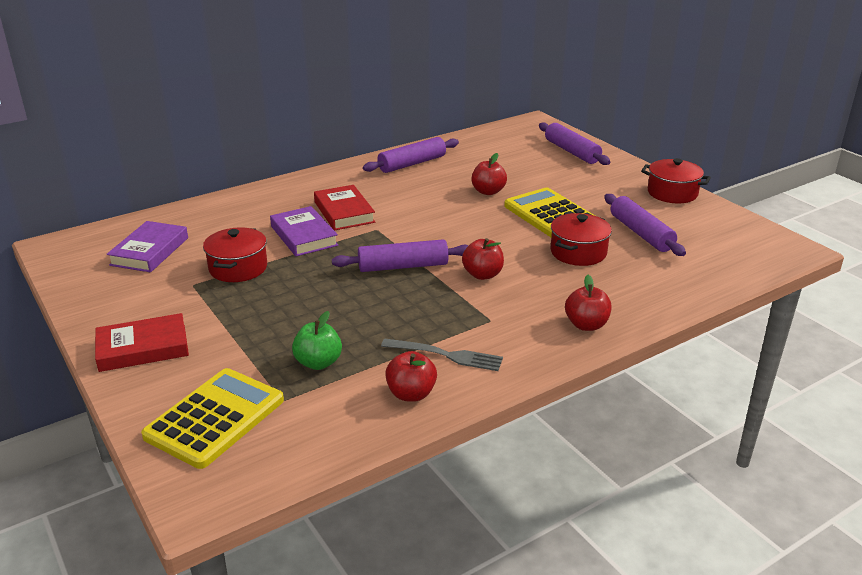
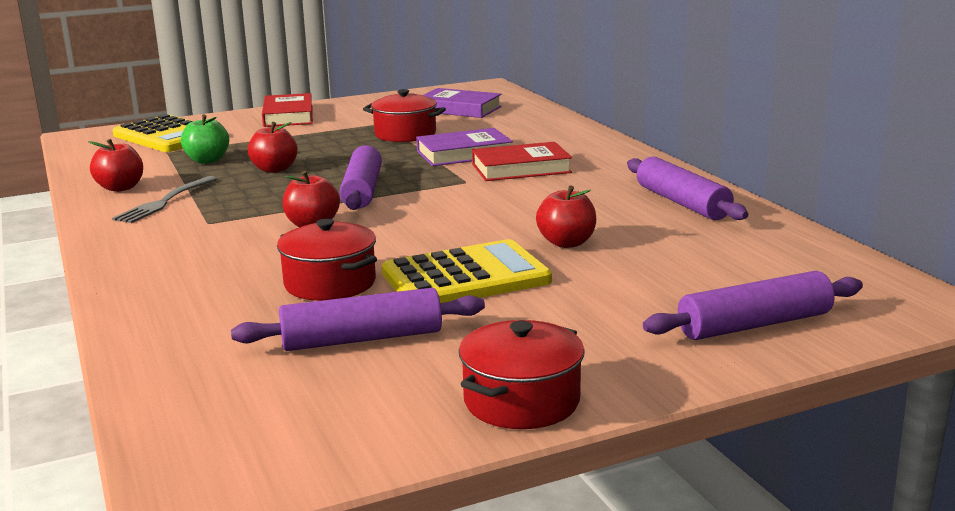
camera: 100 degrees right, 10 degrees down
(586, 325) = (145, 267): red apple -> red apple (274, 169)

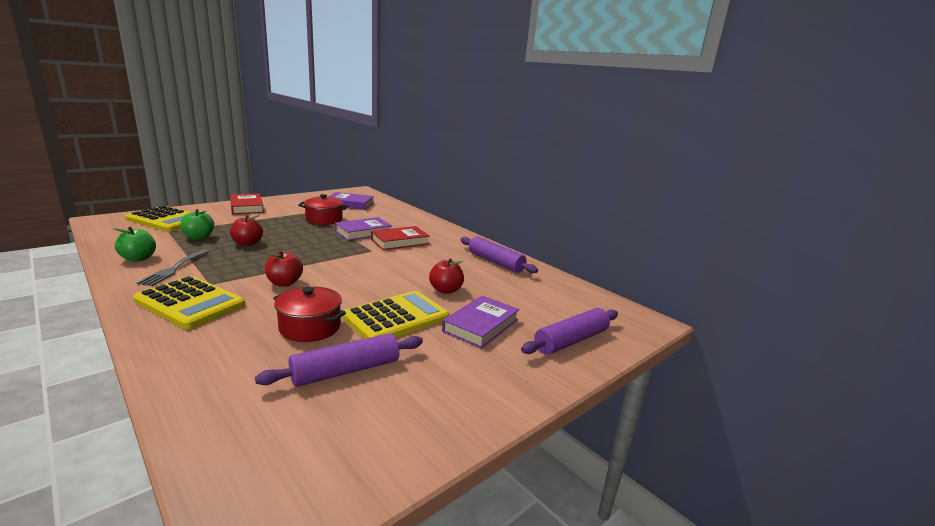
camera: 20 degrees left, 0 degrees up
(120, 188) = (138, 258): red apple -> green apple
(175, 246) = (190, 303): none -> yellow calculator
(362, 191) = (310, 258): purple rolling pin -> none
(521, 401) = (468, 411): red pot -> none
(601, 295) = (481, 325): none -> purple book

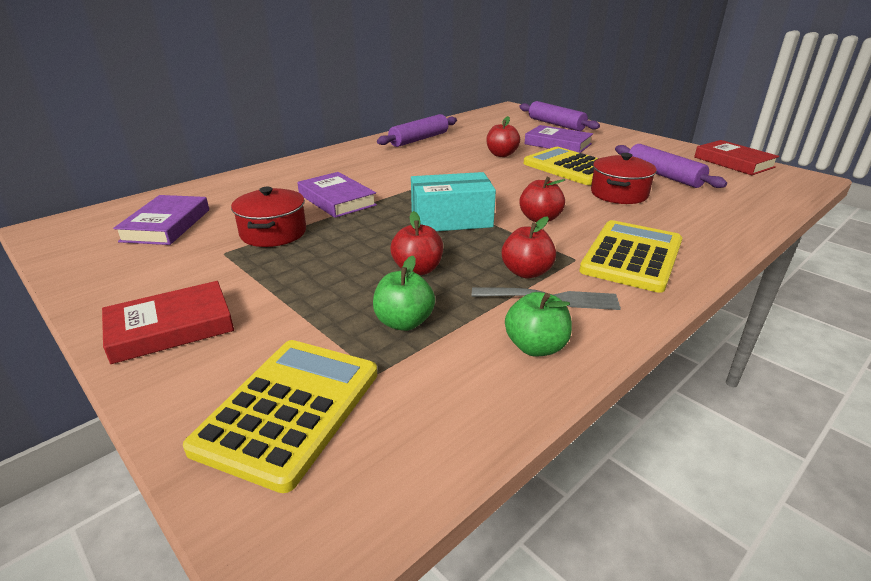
camera: 90 degrees left, 10 degrees up
(212, 267) = (526, 272): none -> red apple
(308, 257) = (451, 219): none -> turquoise box
(400, 241) = (370, 178): red book -> red book (733, 162)

